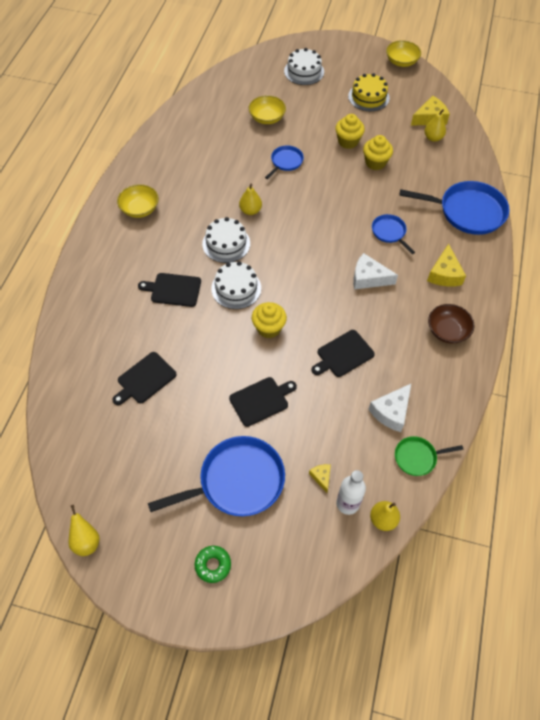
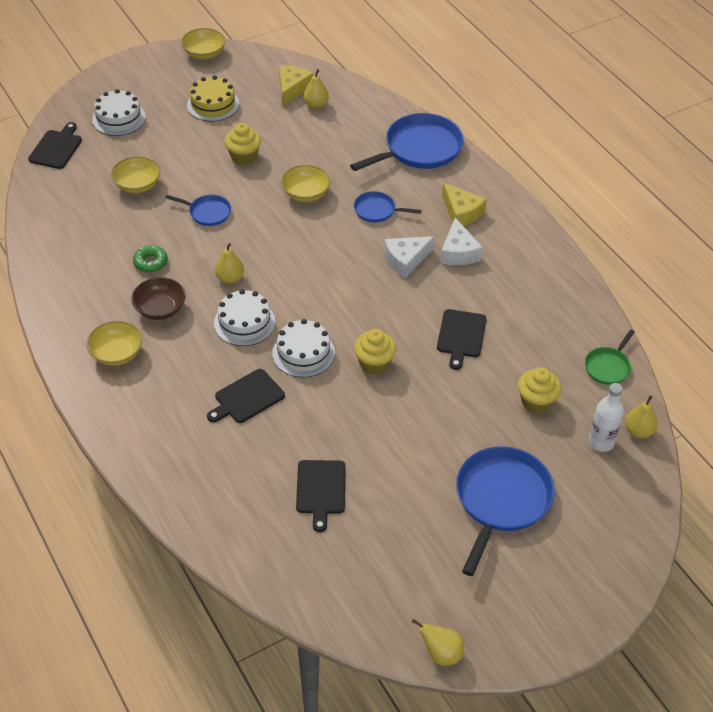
camera: 45 degrees left, 10 degrees down
(213, 565) = (561, 575): green donut -> green donut (150, 262)
(261, 400) = (441, 424): black cutting board -> black cutting board (56, 148)
(285, 162) = (208, 213): blue pan -> blue pan turned 120 degrees clockwise
(321, 477) = (559, 440): yellow cheese -> none
(358, 190) = (306, 193): none -> yellow bowl
(375, 163) = (292, 159): yellow cupcake -> yellow cupcake (536, 402)
(391, 412) = (550, 349): white cheese -> white cheese (458, 252)
(447, 331) = (517, 255): brown bowl -> brown bowl (160, 309)

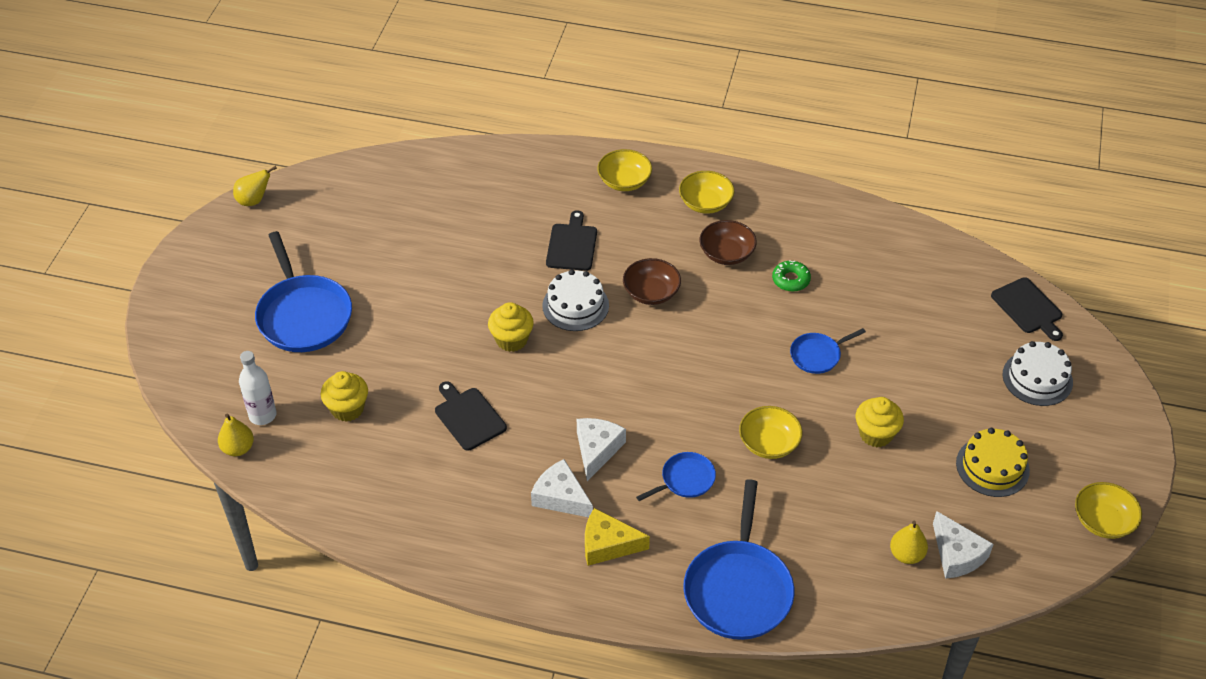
camera: 135 degrees right, 0 degrees up
(137, 185) = (911, 331): yellow bowl -> yellow bowl (624, 181)
(230, 278) = (714, 316): yellow pear -> none
(244, 322) = (651, 293): white cake -> brown bowl
(292, 89) = (957, 554): yellow cheese -> white cheese
(321, 490) = (441, 229): black cutting board -> none
(608, 367) = (313, 488): green pan -> none

